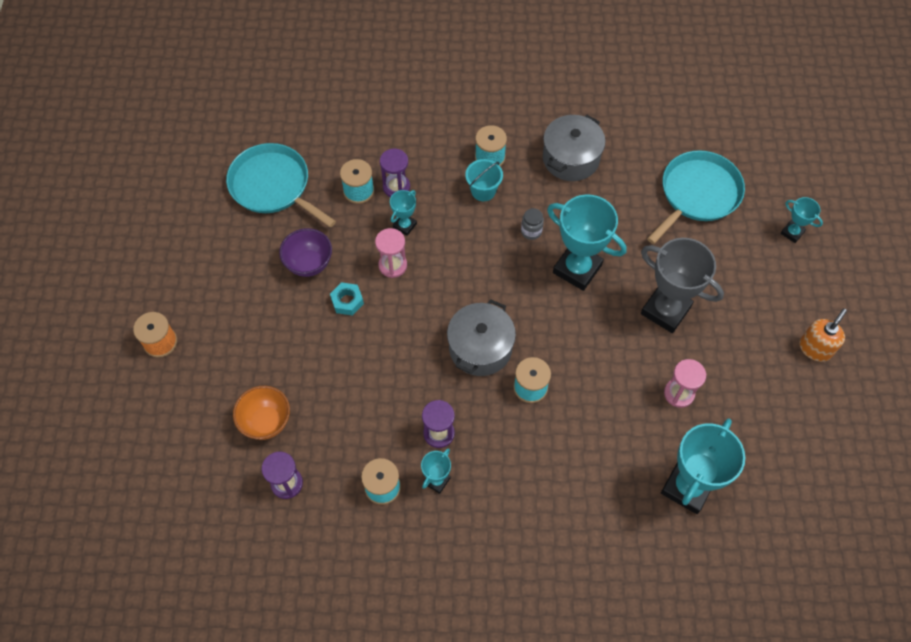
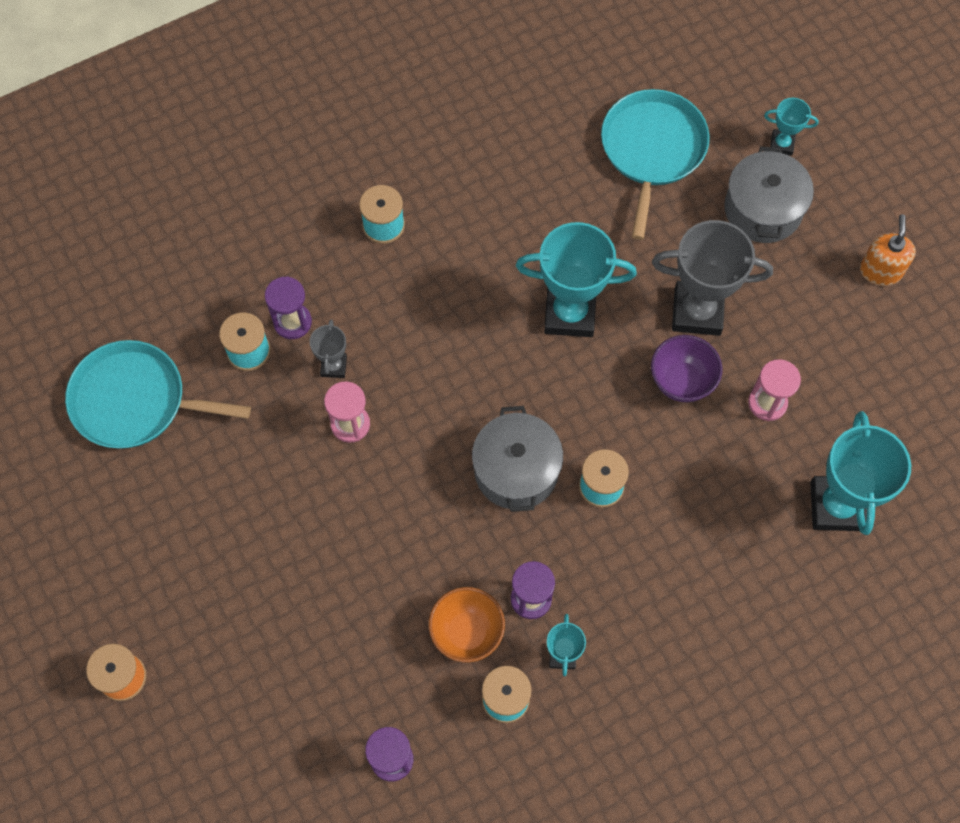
camera: 30 degrees left, 5 degrees up
(266, 422) = (320, 700): orange bowl -> orange bowl (467, 632)
(309, 264) = (246, 477): purple bowl -> purple bowl (681, 381)
(347, 301) = (323, 499): turquoise nut -> none
(405, 225) = (333, 366): turquoise trophy -> grey trophy
(483, 191) = (401, 273): turquoise bucket -> none
(531, 231) = (489, 295): grey jar -> none
(571, 158) = (481, 178): grey pot -> grey pot (763, 209)

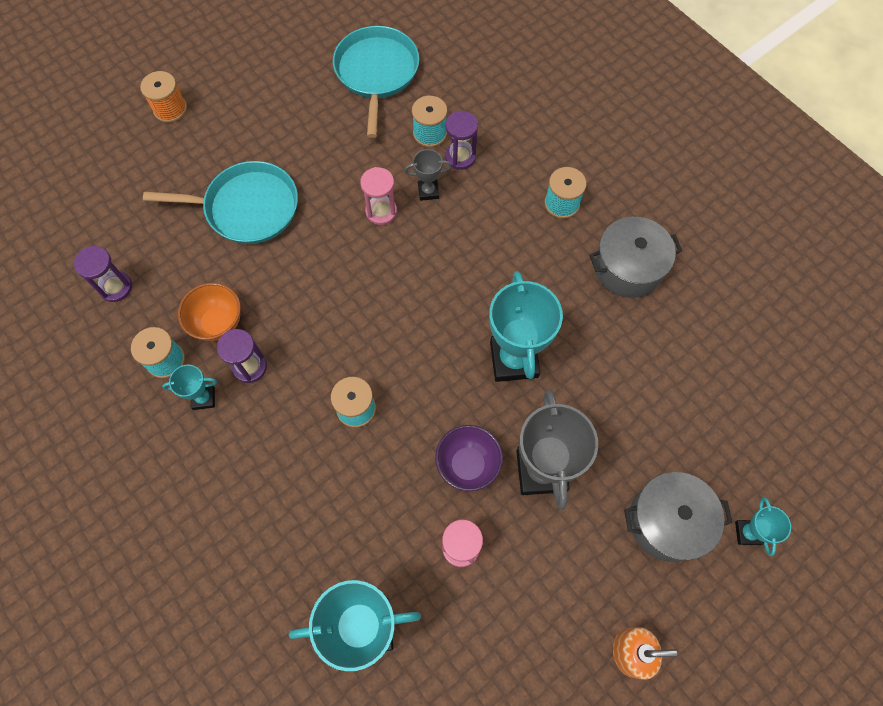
camera: 80 degrees right, 0 degrees up
(516, 470) = (360, 338): grey pot -> grey pot (628, 268)
(652, 150) = (701, 408): turquoise pan -> turquoise pan (247, 207)

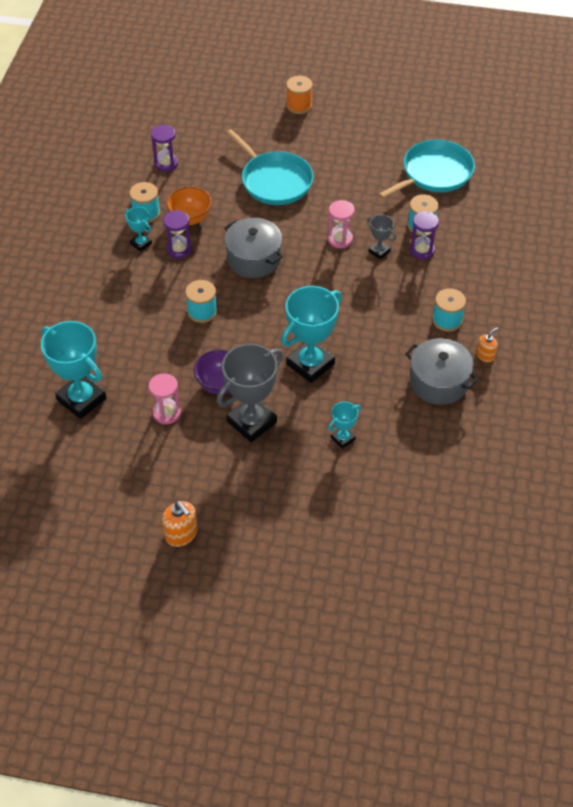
camera: 50 degrees right, 15 degrees down
(628, 206) = (485, 355): none -> orange soap dispenser
(667, 521) = (282, 505): grey pot -> grey pot (254, 259)
(747, 533) = (316, 553): turquoise trophy -> turquoise trophy (343, 438)

